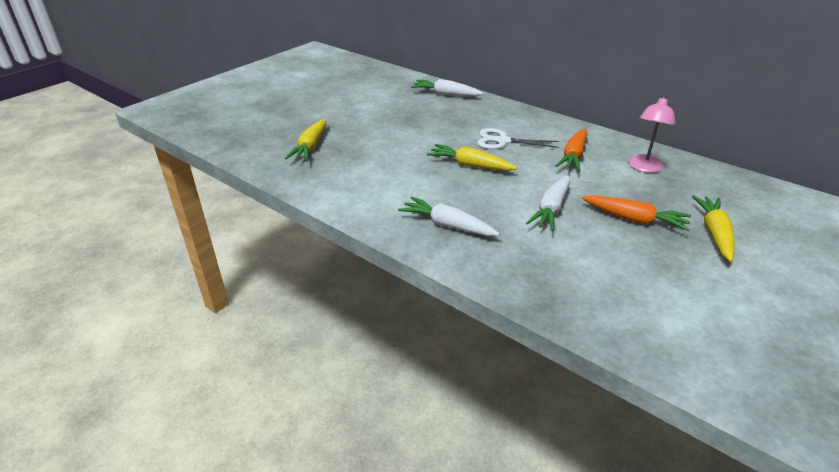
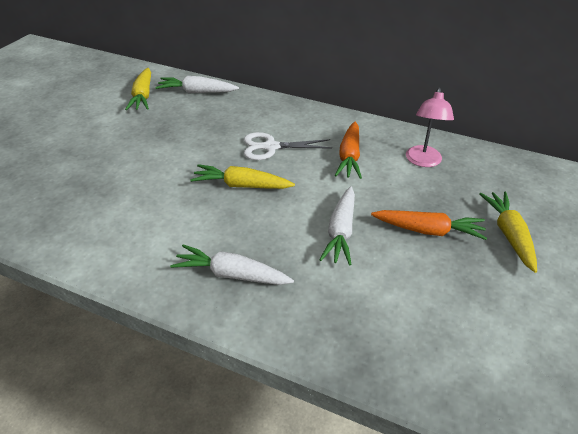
camera: 15 degrees left, 5 degrees up
(310, 147) = (47, 187): yellow carrot -> yellow carrot (143, 96)

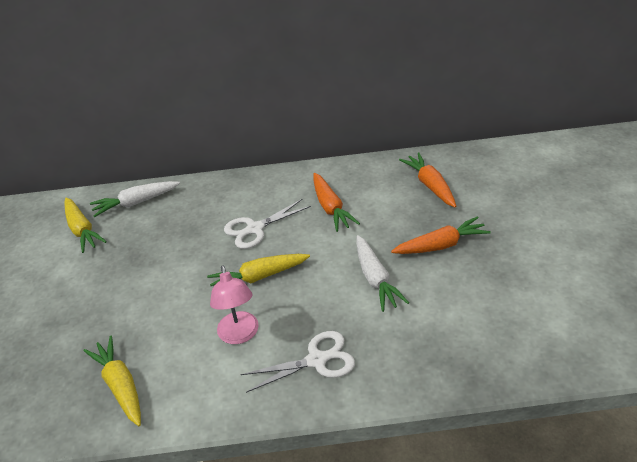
camera: 25 degrees left, 0 degrees up
(231, 274) = (316, 360): white carrot -> white scissors
(423, 161) = (393, 186): pink lamp -> pink lamp (239, 335)
(460, 175) = (430, 185): none -> orange carrot
(509, 235) = (500, 221): yellow carrot -> yellow carrot (120, 385)

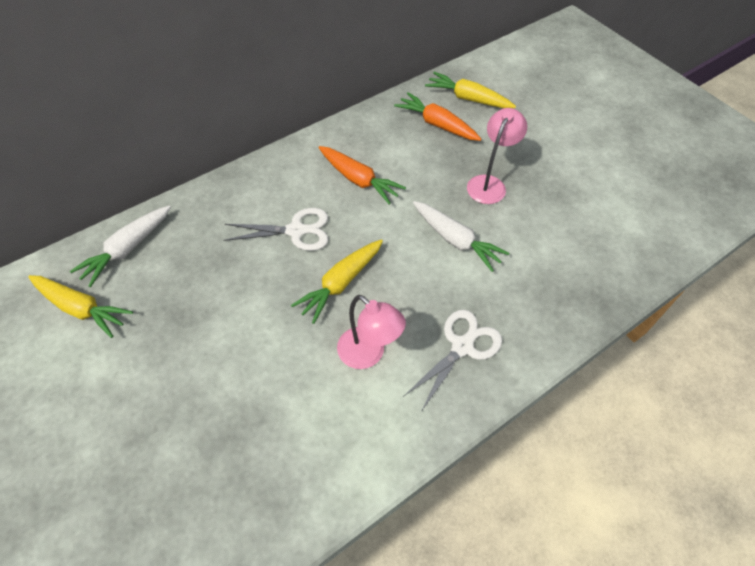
camera: 35 degrees left, 15 degrees up
(120, 385) = (281, 470): yellow carrot -> yellow carrot (468, 98)
(255, 229) = (296, 231): white scissors -> white scissors turned 120 degrees counterclockwise
(441, 245) = (489, 183): orange carrot -> pink lamp

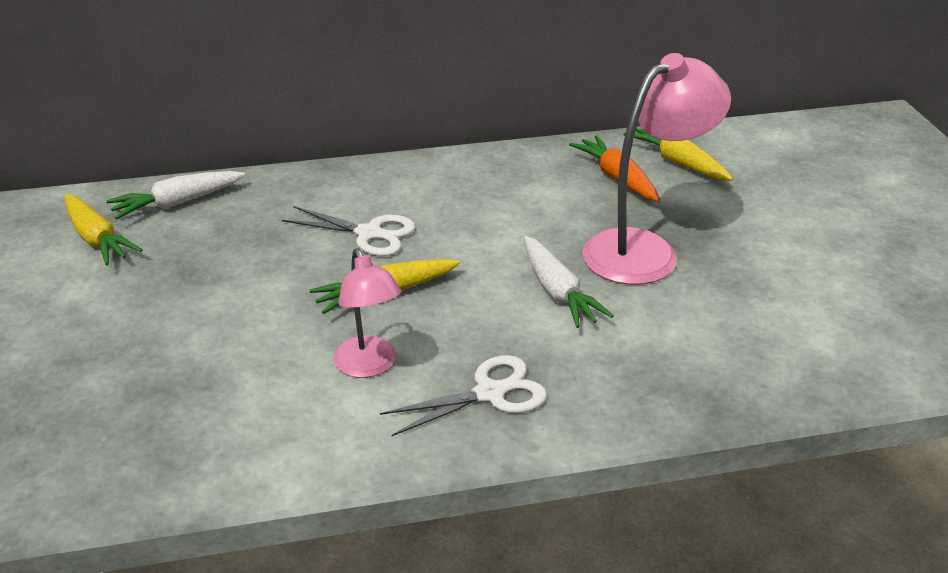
camera: 25 degrees right, 20 degrees down
(359, 180) = (478, 206): orange carrot -> none
(489, 183) = (644, 250): pink lamp -> pink lamp, size x1.70

